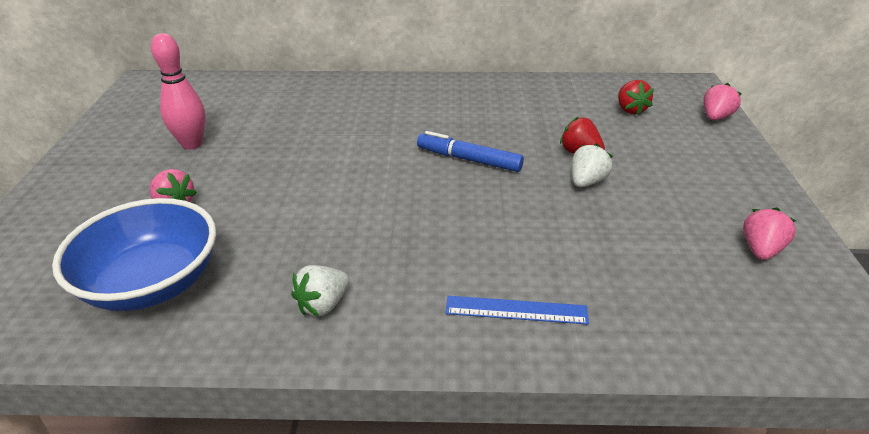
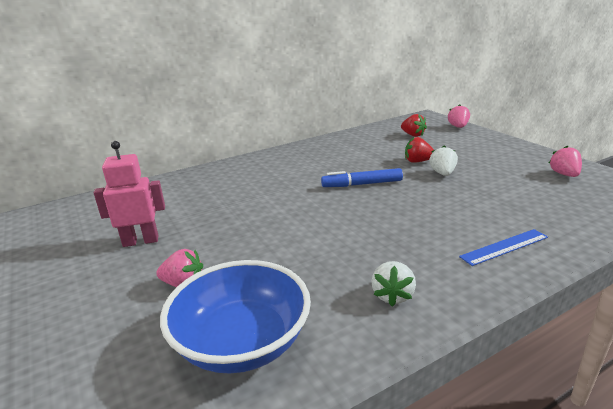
camera: 30 degrees left, 10 degrees down
(192, 144) = (141, 241): pink bowling pin -> pink robot

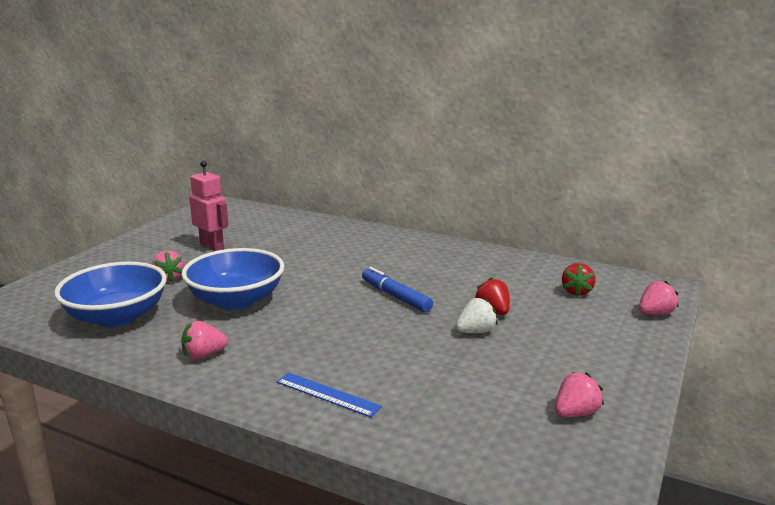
camera: 55 degrees right, 5 degrees down
(290, 253) = (236, 300): none -> blue bowl
(392, 295) = (204, 355): white strawberry -> pink strawberry

